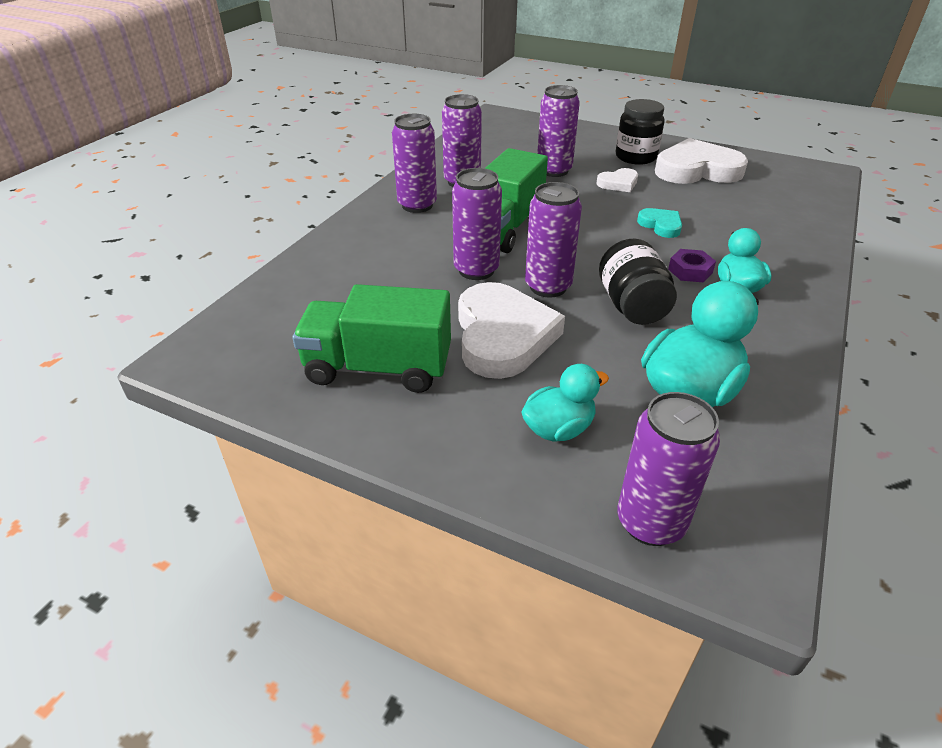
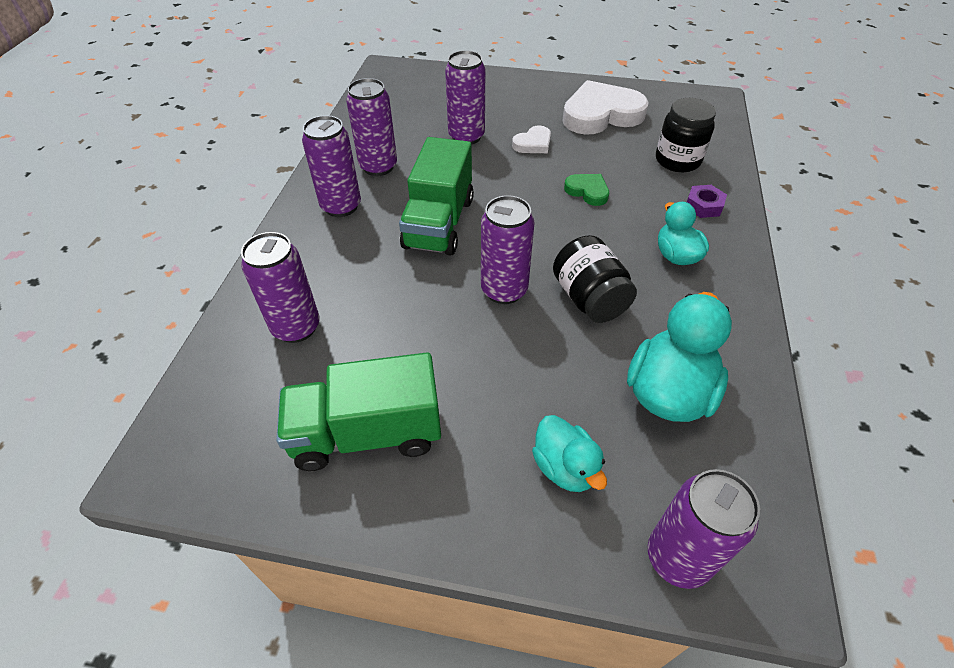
camera: 15 degrees left, 10 degrees up
(476, 270) = (428, 282): purple can -> purple can (296, 327)
(503, 336) = (479, 363): white heart -> none
(558, 429) = (565, 467): turquoise duck -> turquoise duck turned 105 degrees clockwise
(635, 157) = (540, 106): black jar -> black jar (677, 160)
(661, 225) = (587, 191): turquoise heart -> green heart
(690, 271) = (629, 244): purple nut -> purple nut (704, 206)

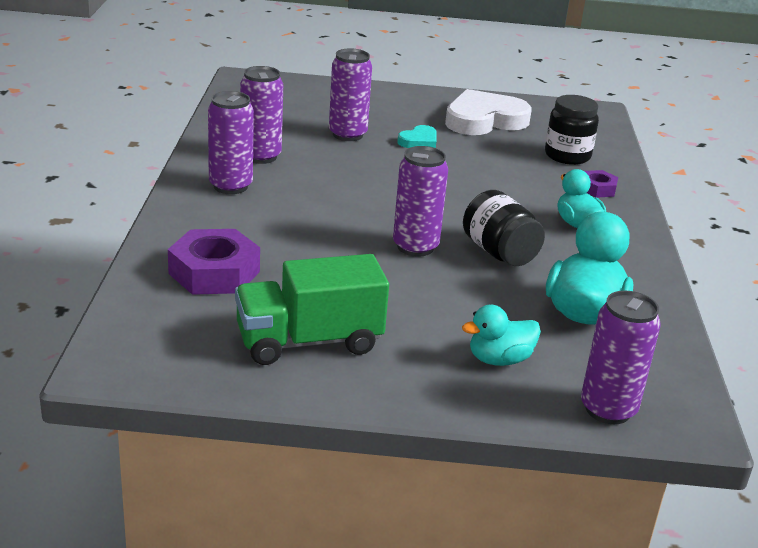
camera: 10 degrees left, 20 degrees down
(296, 327) = (214, 272): purple can -> purple nut
(439, 223) = (337, 199): green truck -> none
(533, 143) = (419, 141): white heart -> turquoise heart
(565, 467) = (499, 359): turquoise duck -> turquoise duck turned 105 degrees clockwise
(587, 191) = (482, 177): green heart -> none

